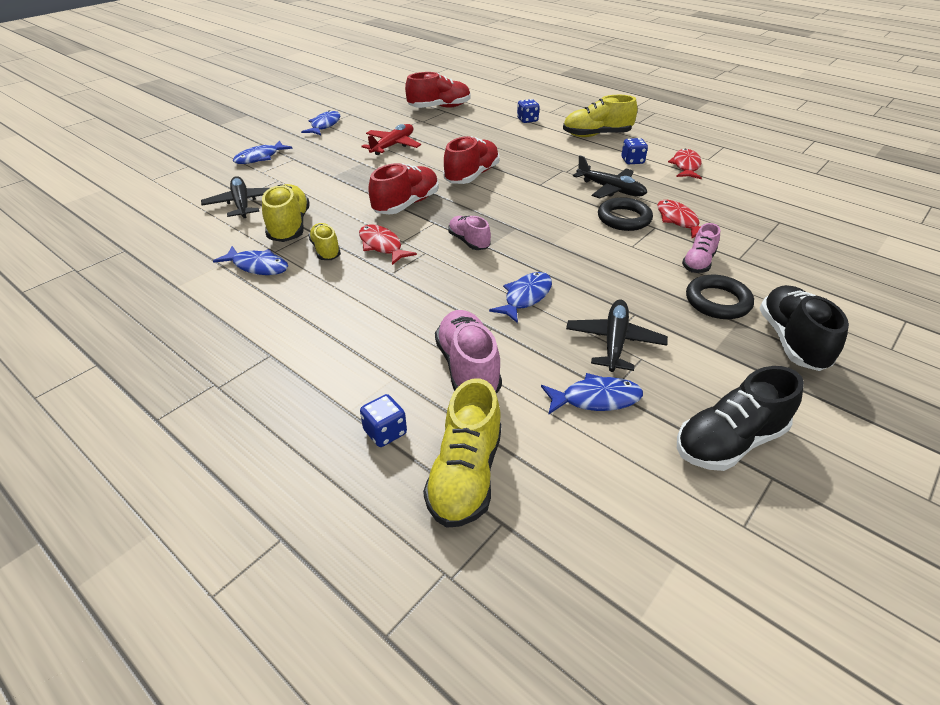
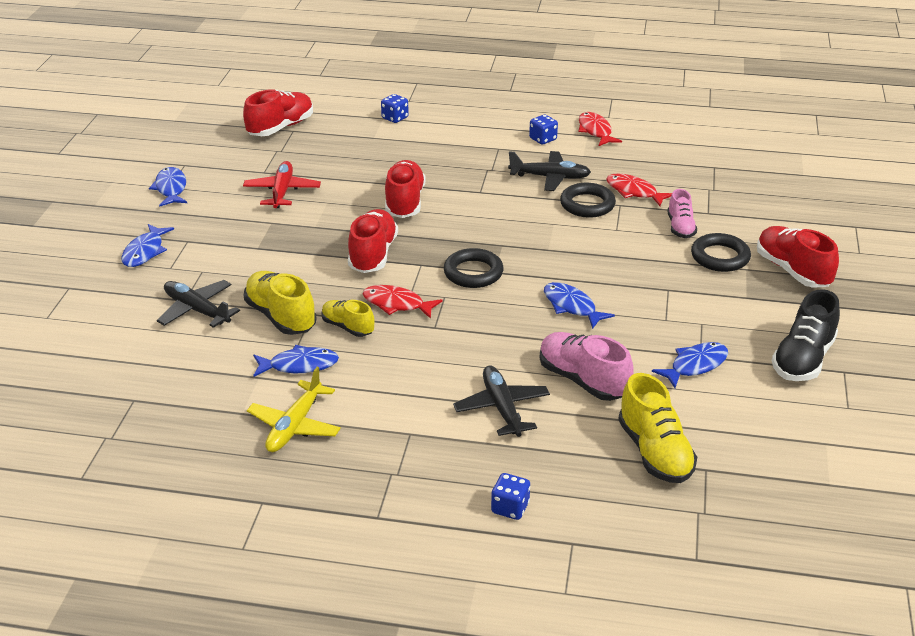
camera: 30 degrees left, 5 degrees down
(197, 312) = (295, 426): none -> yellow plane
(385, 432) = (569, 449): blue dice -> blue dice (510, 508)
(469, 242) = (473, 273): pink shoe -> black ring
(525, 297) = (571, 306): blue fish -> blue fish turned 45 degrees counterclockwise
(596, 135) = (483, 118): yellow shoe -> none
(614, 342) = (672, 318): black plane -> black plane (502, 408)
(791, 341) = (792, 271): black shoe -> red shoe

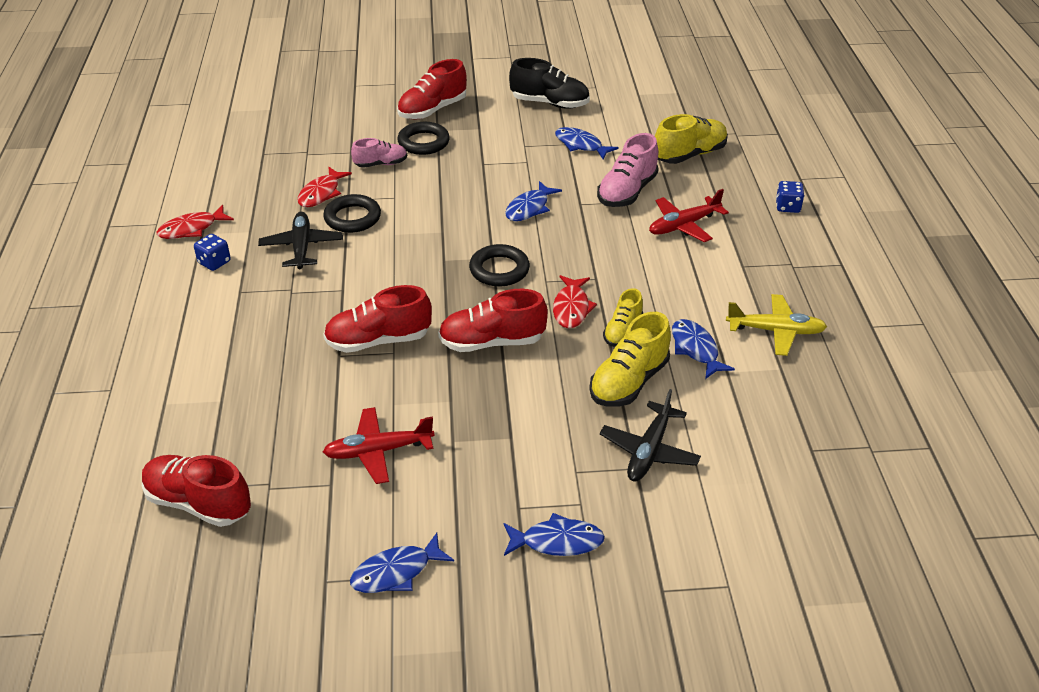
camera: 105 degrees left, 5 degrees up
(395, 118) = (164, 392): blue dice -> none
(502, 408) = (683, 225): black plane -> red plane

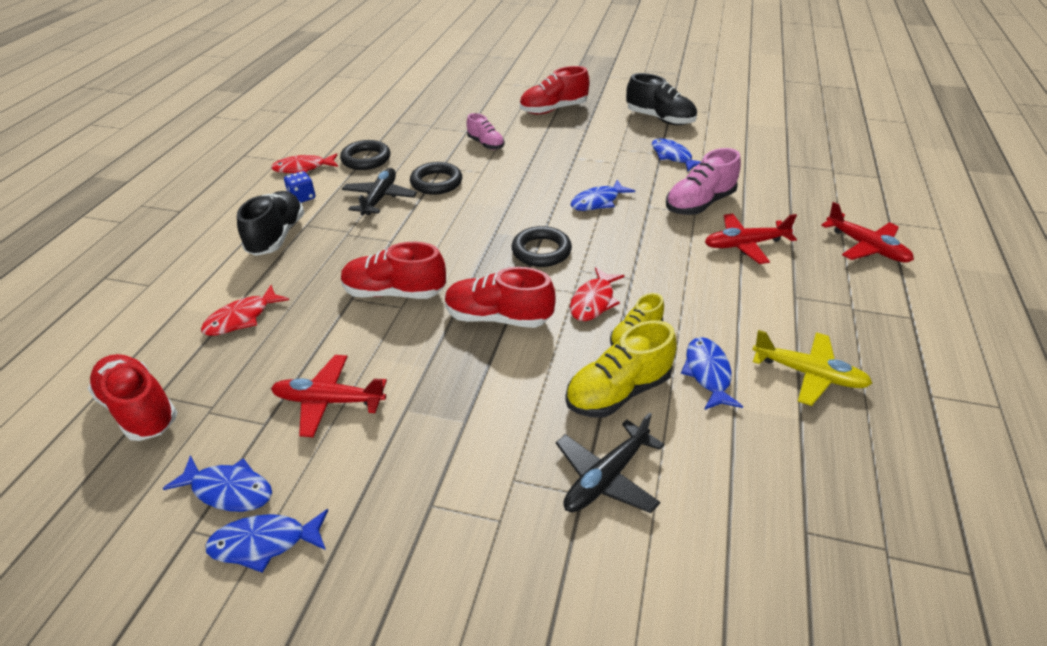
camera: 20 degrees right, 0 degrees up
(216, 310) = (277, 236): none -> black shoe
(321, 193) = (423, 159): red fish -> red fish (242, 318)
(381, 164) = (486, 144): pink shoe -> pink shoe turned 45 degrees clockwise
(423, 142) = (532, 133): black ring -> black ring (366, 159)
(557, 541) = (451, 560): blue fish -> blue fish (228, 490)
(689, 155) = (777, 181): yellow shoe -> none
(787, 207) = (866, 247): blue dice -> red plane

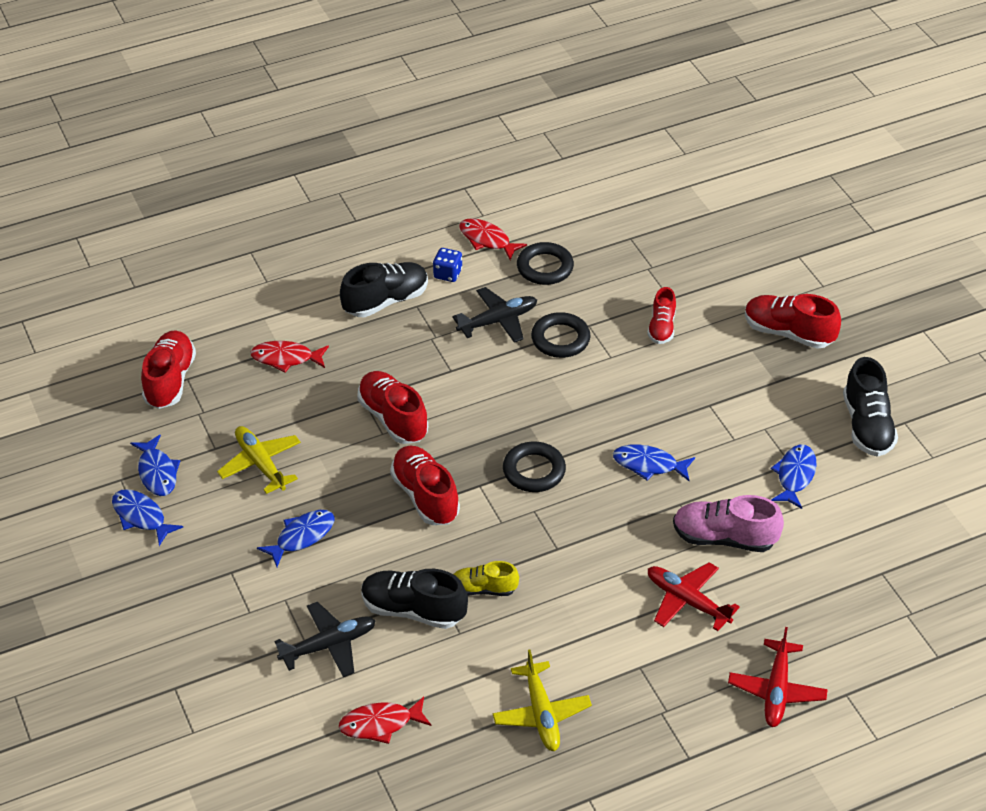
camera: 50 degrees right, 5 degrees up
(329, 401) = (260, 464): red plane -> yellow plane
(486, 144) = (661, 327): pink shoe -> red shoe
(593, 301) = (501, 541): red fish -> red fish (380, 724)
(606, 478) = (329, 645): black plane -> black plane turned 150 degrees clockwise
(618, 392) = (413, 610): yellow shoe -> black shoe
(707, 373) = (483, 652): blue fish -> blue fish (302, 537)

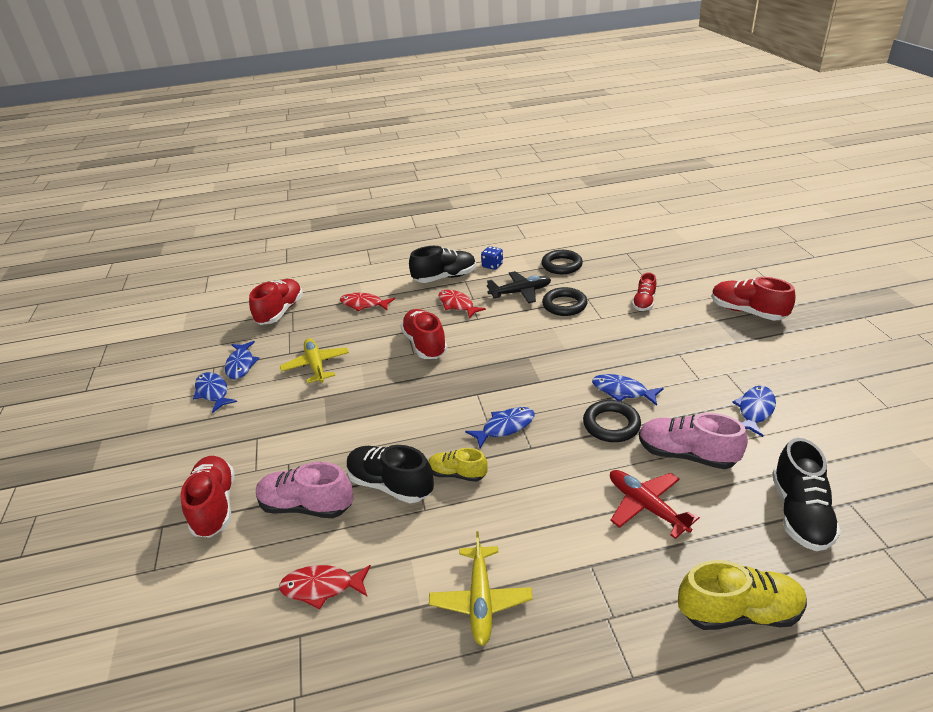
camera: 15 degrees right, 10 degrees down
(302, 537) = (323, 417): blue fish -> blue fish (505, 427)
(329, 645) = (307, 506): black plane -> pink shoe
(425, 496) = (431, 398): red shoe -> red shoe (215, 506)
(487, 240) = (524, 250): red fish -> red fish (457, 305)
(534, 471) = (524, 387): black ring -> black ring (611, 425)
(776, 690) = (738, 612): red plane -> yellow shoe
(867, 426) = (821, 378): black shoe -> black shoe (799, 513)

